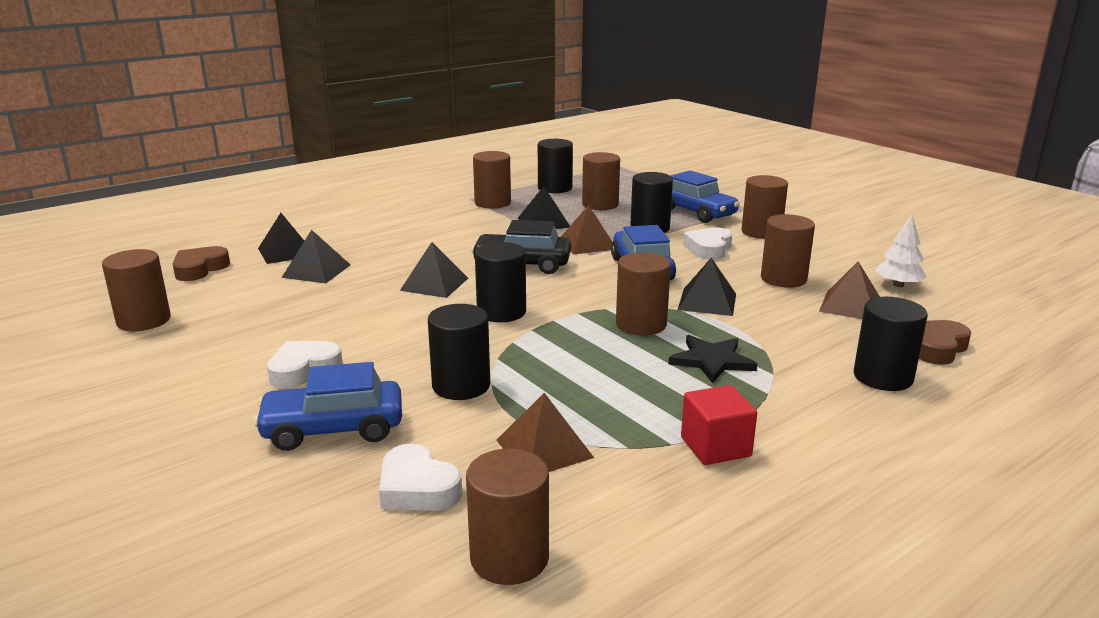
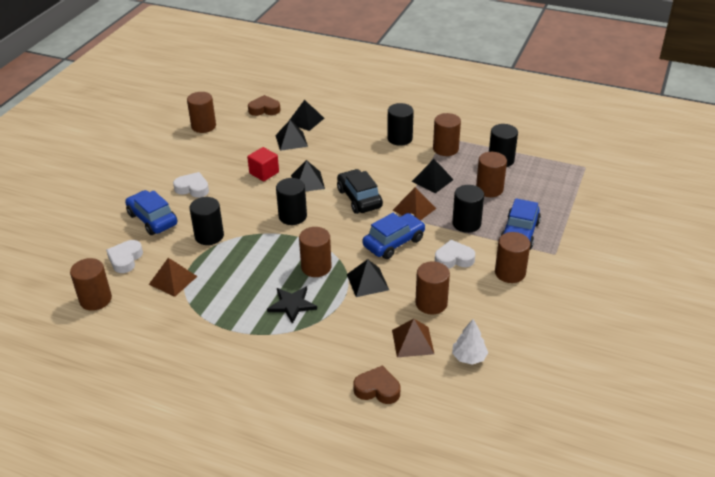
camera: 60 degrees right, 15 degrees up
(715, 447) = (206, 330): red cube -> red cube (264, 173)
(883, 377) = (319, 373): black cylinder -> black cylinder (399, 138)

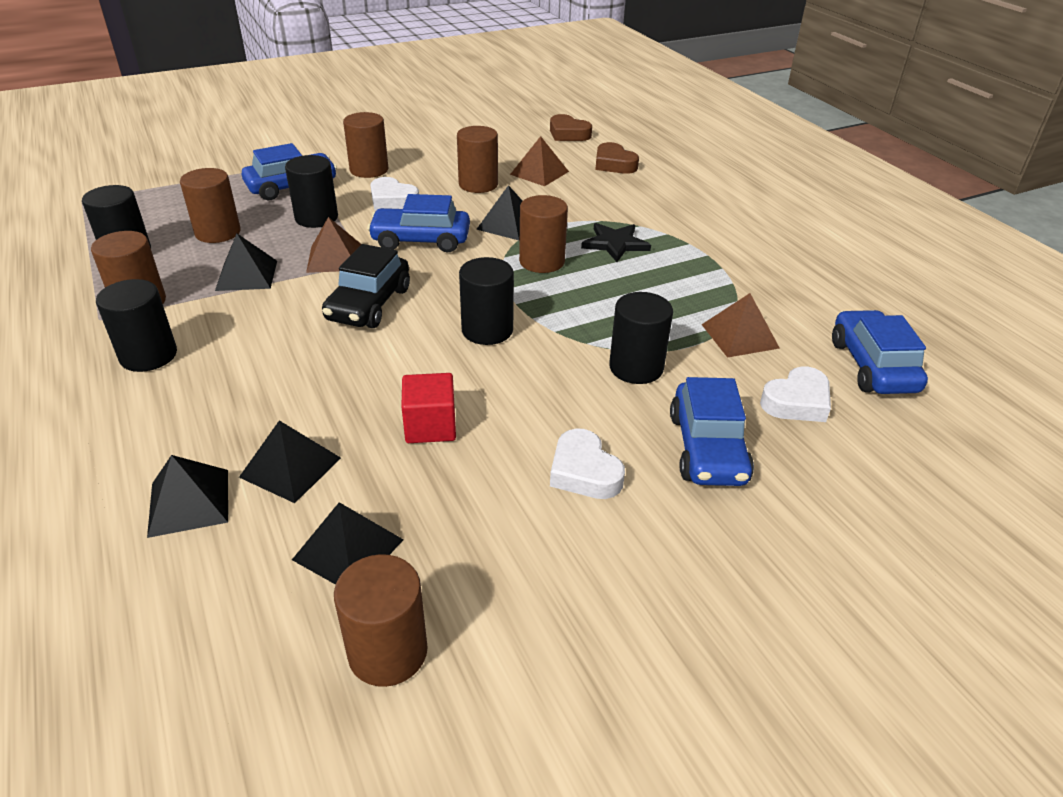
camera: 140 degrees left, 0 degrees up
(95, 299) = (872, 366): brown cylinder -> blue car
(264, 109) = (198, 606): brown heart -> brown heart (568, 134)
(307, 182) = (392, 368): black pyramid -> black pyramid (348, 549)
(469, 357) = (510, 148): white tree -> none

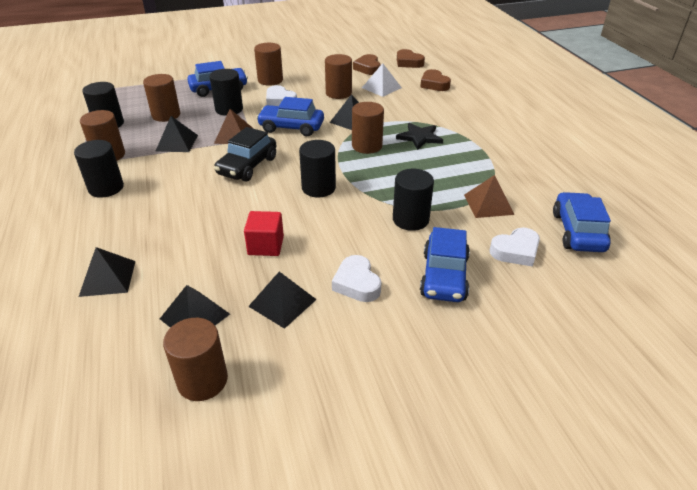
camera: 10 degrees right, 0 degrees up
(290, 467) = (173, 263): black pyramid -> black pyramid (282, 302)
(511, 145) = (368, 68): none -> brown heart
(539, 173) = (381, 87): brown pyramid -> white pyramid

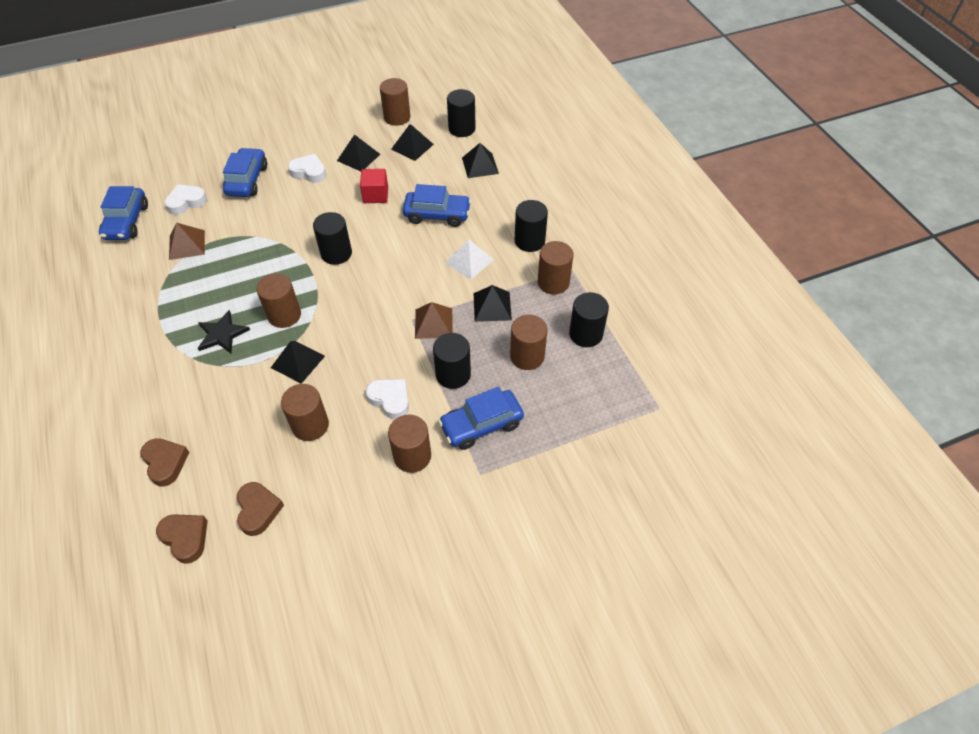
camera: 175 degrees right, 15 degrees up
(247, 166) = (407, 276): black car -> none
(291, 127) = (370, 342): blue car -> blue car (437, 215)
(357, 283) = (309, 172): white heart -> white heart turned 45 degrees counterclockwise
(381, 87) = (246, 446): white pyramid -> white pyramid (469, 261)
(410, 219) = (259, 225): black cylinder -> black cylinder (462, 129)

